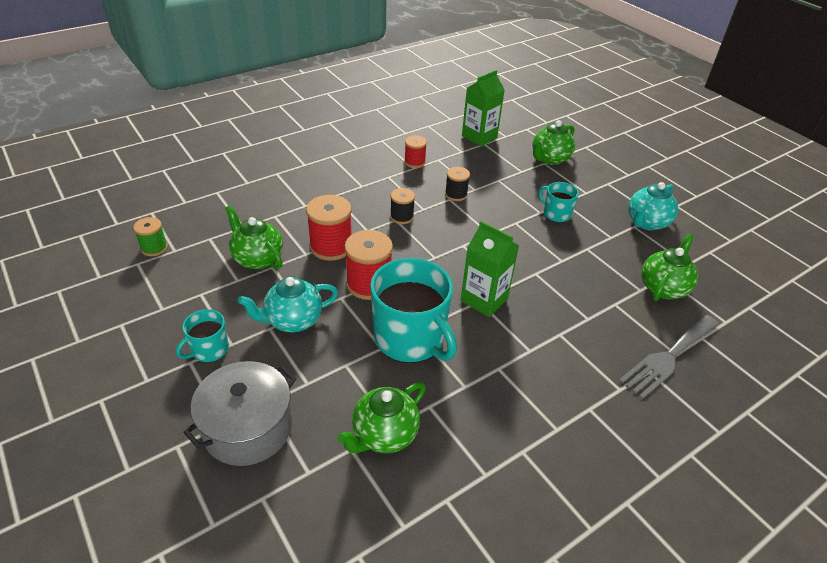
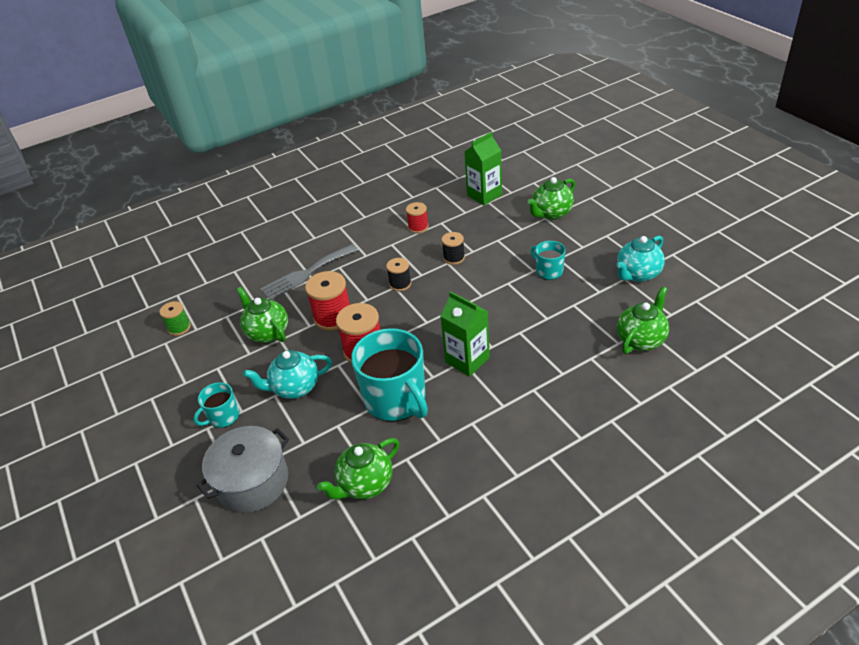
camera: 10 degrees right, 0 degrees up
(668, 357) = (632, 406): grey fork -> grey fork (306, 273)

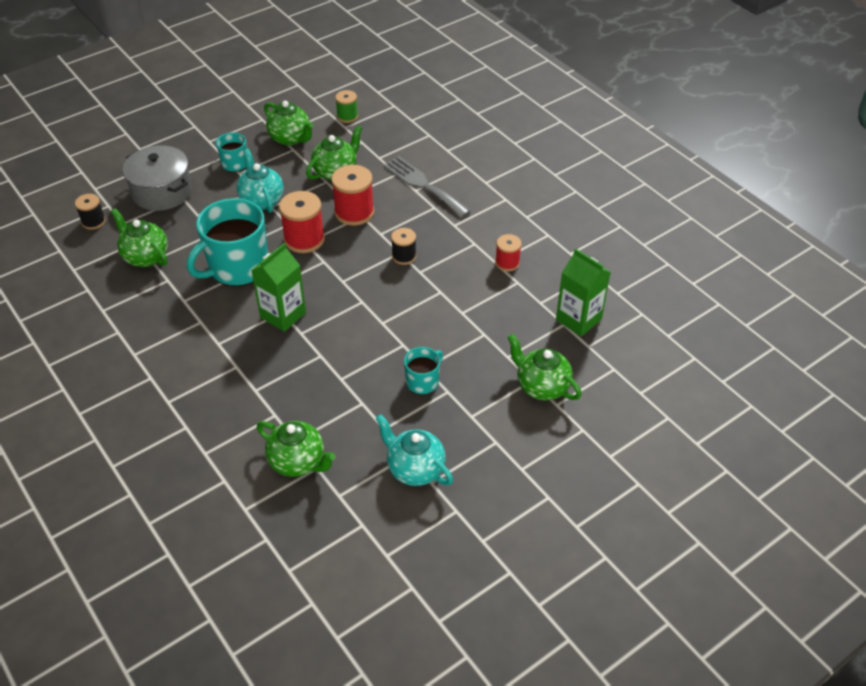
camera: 80 degrees right, 5 degrees up
(198, 371) = (290, 138): none -> green teapot
(454, 258) = (449, 297): black spool -> black spool (93, 221)

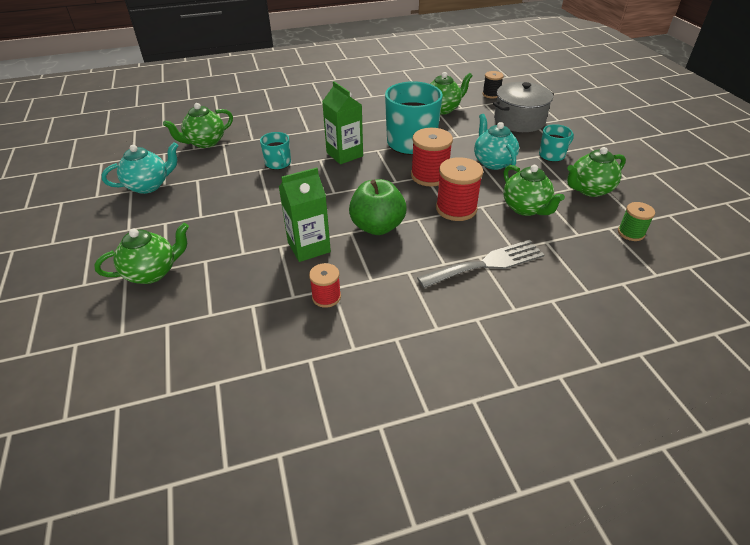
camera: 110 degrees right, 5 degrees down
(261, 200) = (493, 162): turquoise teapot -> turquoise teapot turned 105 degrees counterclockwise
(404, 256) = (377, 226): black spool -> green apple
(423, 381) = (222, 206): turquoise mug -> turquoise mug (278, 163)
(578, 319) = (206, 329): green carton -> green carton (309, 247)

